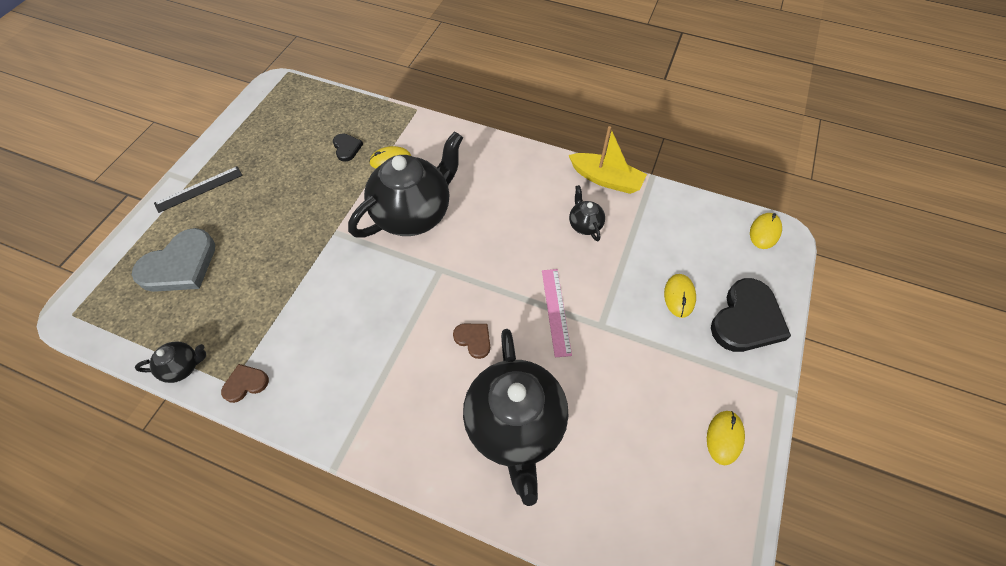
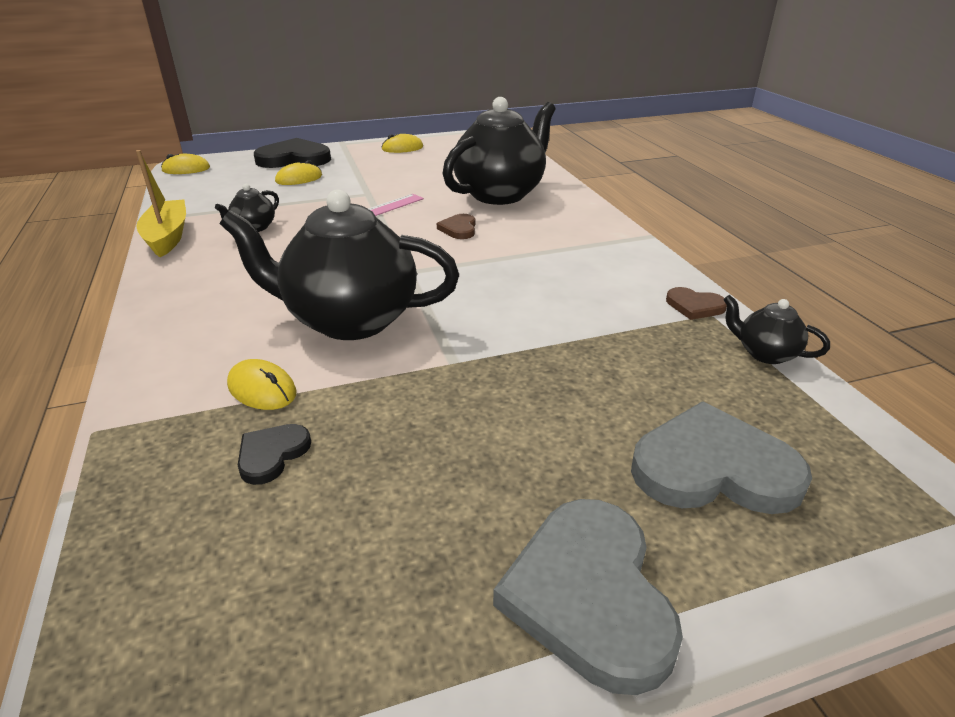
camera: 130 degrees left, 25 degrees down
(199, 189) = (589, 595): black ruler -> grey heart

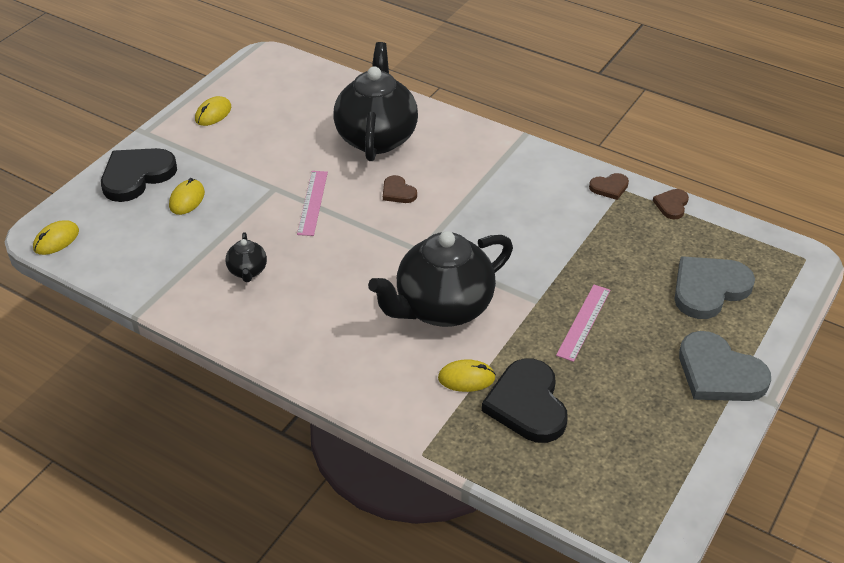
camera: 40 degrees left, 10 degrees up
(167, 237) = (196, 316): yellow boat -> none
(272, 454) = (527, 404): black heart -> black heart, size x2.01
(475, 410) = (583, 322): none -> pink ruler
(765, 353) = (671, 205): black teapot -> brown heart

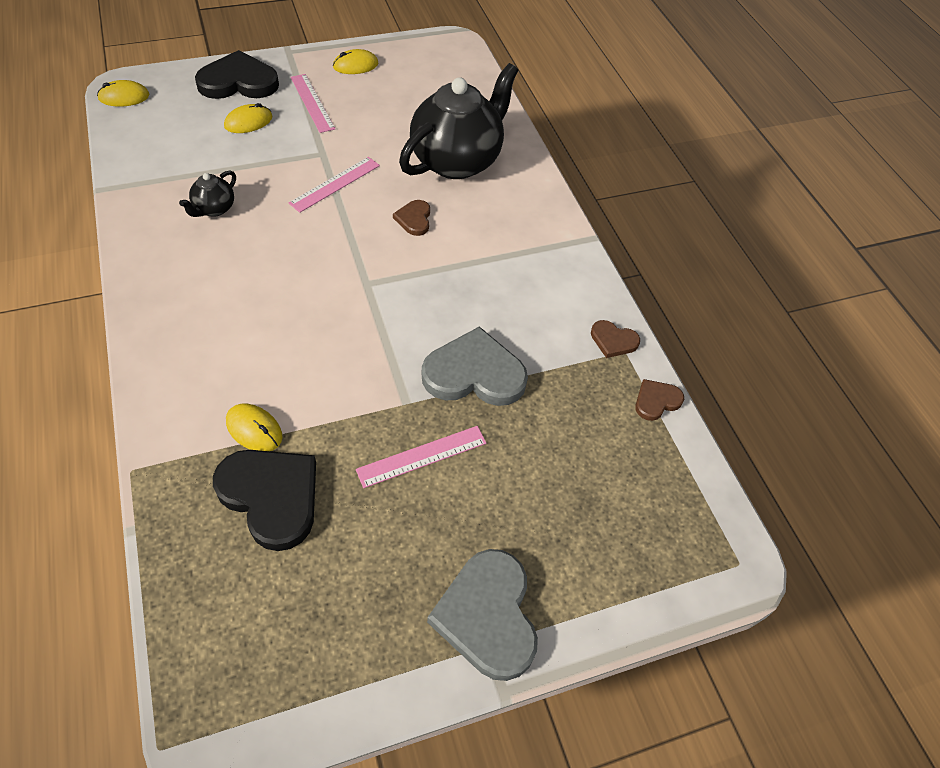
camera: 35 degrees right, 10 degrees up
(217, 158) = (312, 103): none -> pink ruler
(442, 308) = (318, 349): black teapot -> none
(527, 404) = (271, 496): black heart -> black heart turned 105 degrees clockwise
(709, 289) = (588, 516): grey heart -> grey heart (474, 373)

